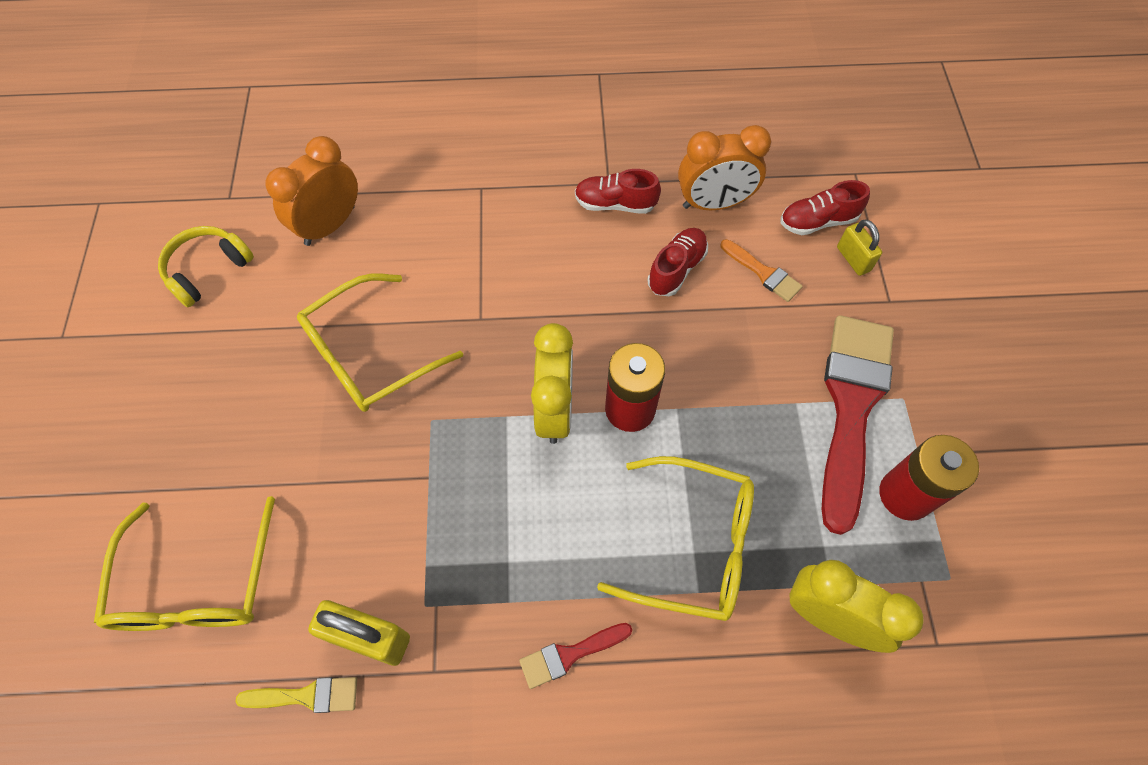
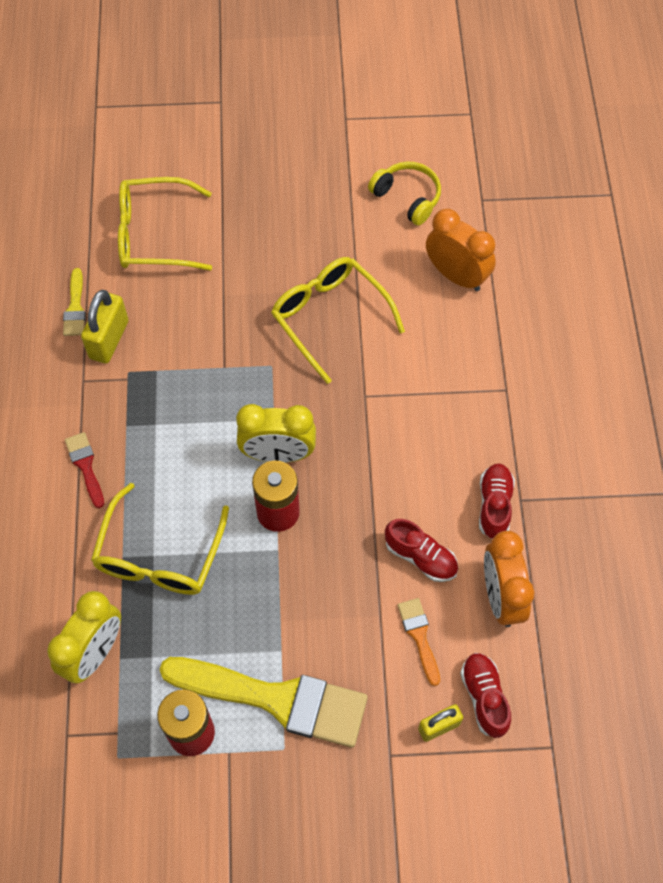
camera: 90 degrees right, 0 degrees up
(763, 273) = (419, 636): orange brush -> orange brush turned 120 degrees clockwise
(851, 407) = (276, 699): red brush -> yellow brush

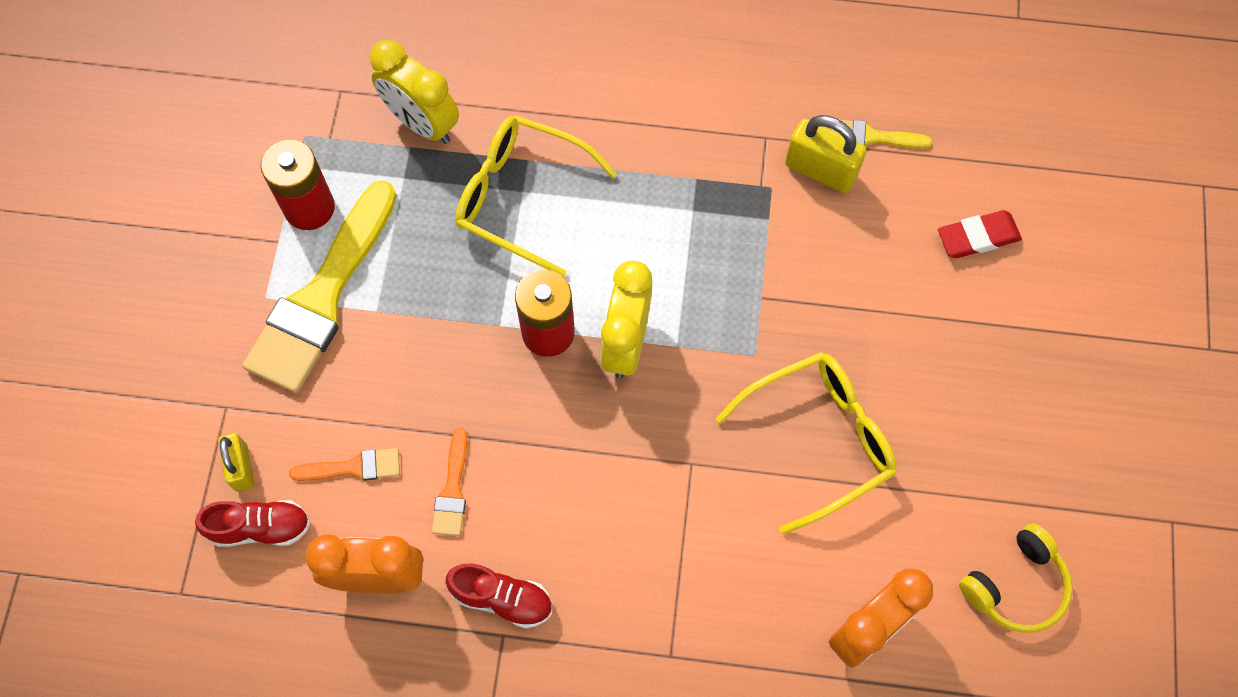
camera: 100 degrees right, 5 degrees up
(85, 466) = (650, 131): red brush -> none
(154, 234) = (978, 237): yellow glasses -> red eraser
(420, 557) = (452, 490): red shoe -> orange brush

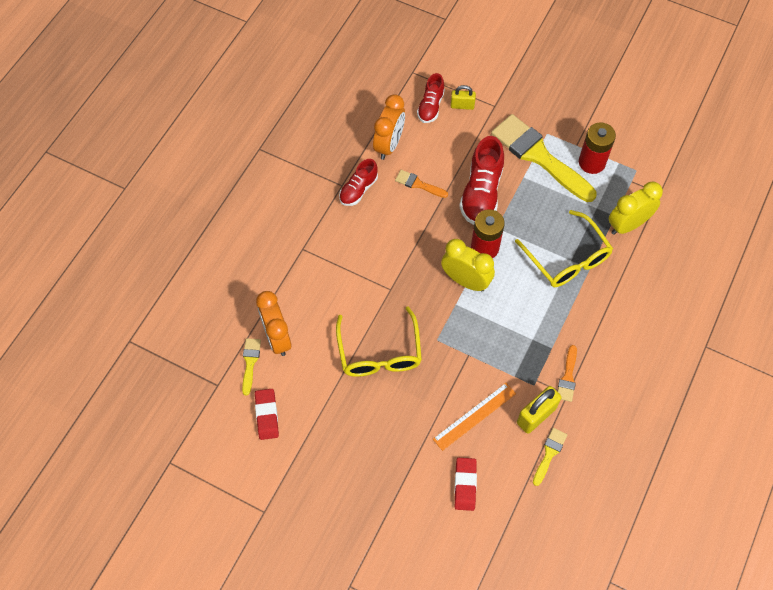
camera: 110 degrees right, 5 degrees down
(353, 467) = (445, 148): orange brush -> orange brush (567, 377)
(434, 372) = (481, 193): none -> red shoe
(521, 197) = (567, 258): yellow glasses -> yellow glasses turned 105 degrees clockwise
(862, 257) = (474, 416): none -> orange ruler
(936, 657) = (250, 362): none -> yellow brush
(1015, 585) = (267, 415): yellow headphones -> red eraser

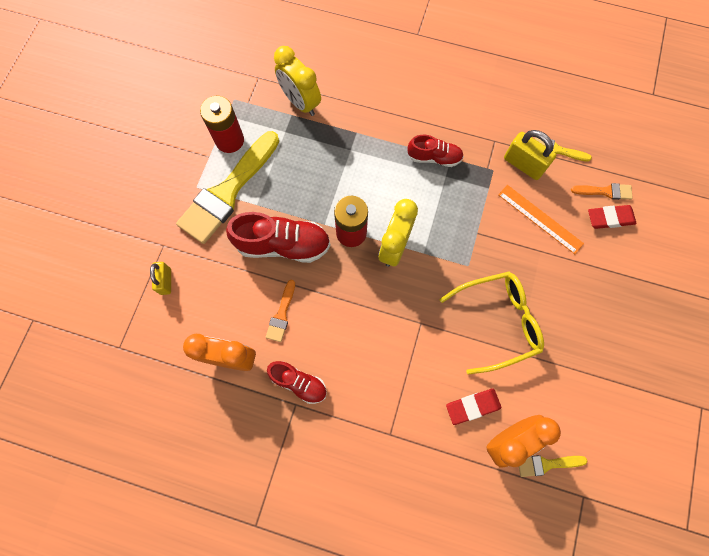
camera: 100 degrees left, 10 degrees up
(267, 415) = (601, 429): red eraser -> red eraser (472, 406)
(430, 106) = (170, 317): red shoe -> red shoe (434, 157)
(567, 258) = (349, 153): yellow glasses -> none
(567, 377) = (477, 141): orange brush -> orange brush (605, 191)

